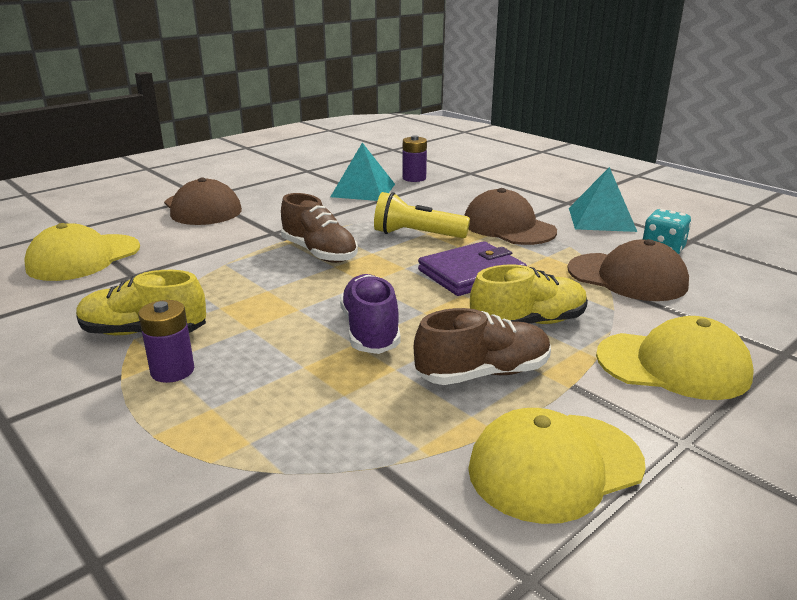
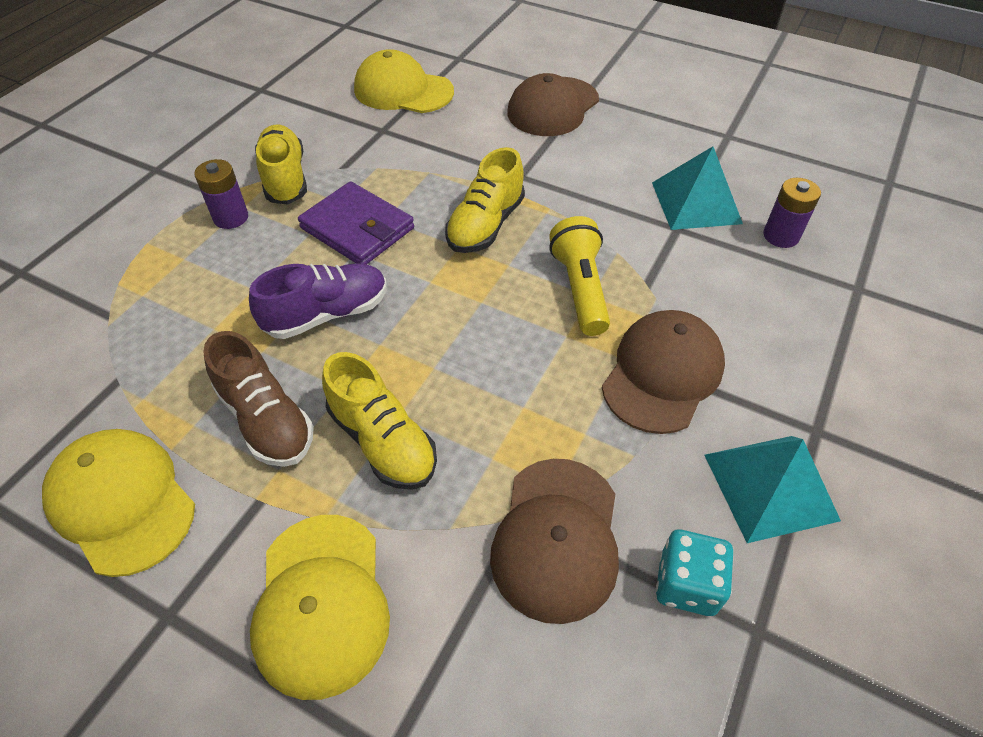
camera: 70 degrees right, 25 degrees up
(319, 253) = (485, 225): brown shoe -> yellow shoe
(471, 273) = (492, 364): purple wallet -> purple wallet (357, 228)

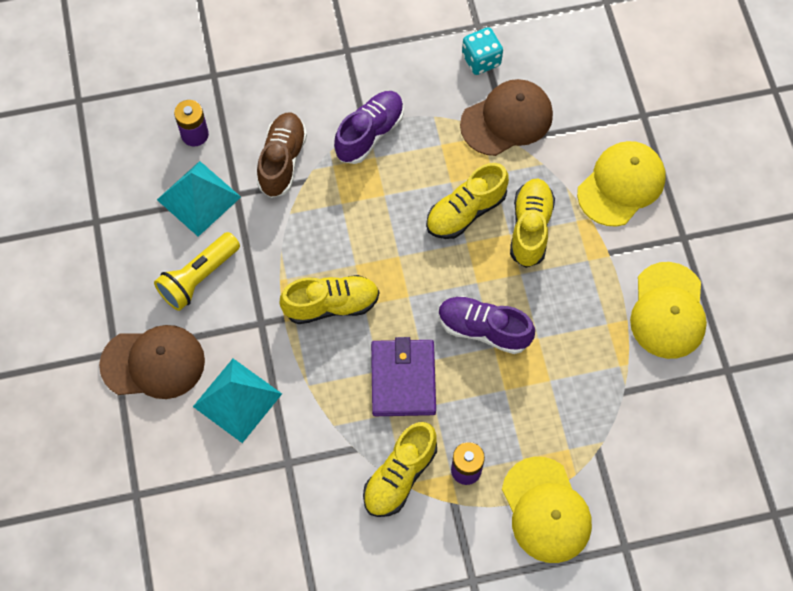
camera: 130 degrees left, 15 degrees up
(266, 419) = (571, 292): brown shoe -> brown shoe (282, 161)
(403, 91) = (223, 495): yellow cap -> yellow cap (546, 510)
(471, 393) = (466, 211): none -> yellow shoe
(580, 289) = (341, 212): yellow flashlight -> yellow flashlight (199, 277)
(662, 374) = (370, 133): brown cap -> purple shoe
(770, 486) = (399, 54): turquoise pyramid -> turquoise pyramid (237, 400)

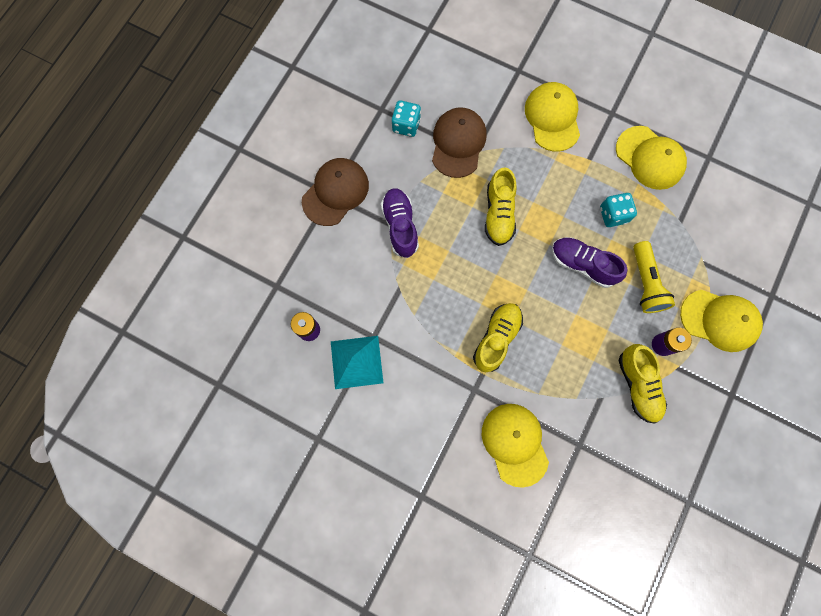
camera: 50 degrees left, 10 degrees up
(153, 363) = (448, 477): brown cap -> brown cap (335, 192)
(199, 277) = (412, 404): yellow flashlight -> yellow flashlight (645, 283)
(237, 400) = (515, 444): turquoise pyramid -> yellow cap
(282, 161) = (374, 291): brown shoe -> none
(403, 379) = (578, 335): purple wallet -> none
(483, 329) = (582, 265): purple shoe -> purple shoe turned 60 degrees clockwise
(530, 228) = (539, 188): yellow shoe -> none
(567, 320) = (613, 215): none -> turquoise dice

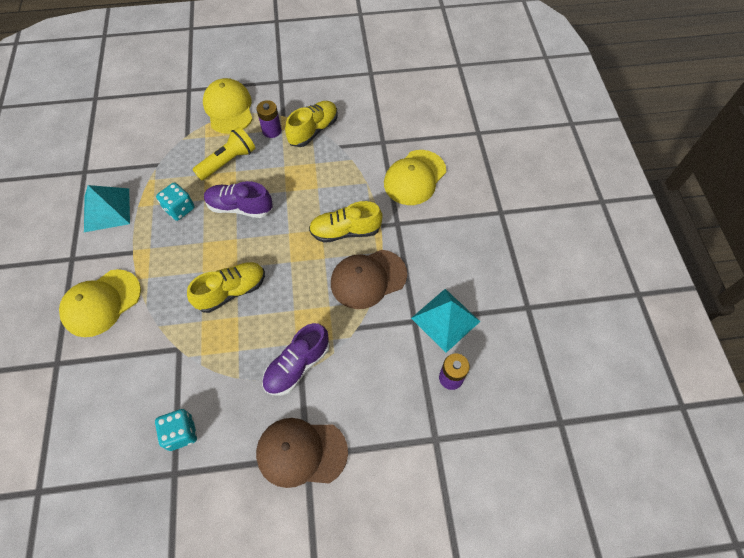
camera: 125 degrees left, 15 degrees down
(458, 143) = (175, 369): brown cap -> brown cap (368, 279)
(582, 265) = (240, 207): purple shoe -> purple shoe turned 105 degrees clockwise
(650, 158) = (107, 209): yellow cap -> turquoise pyramid

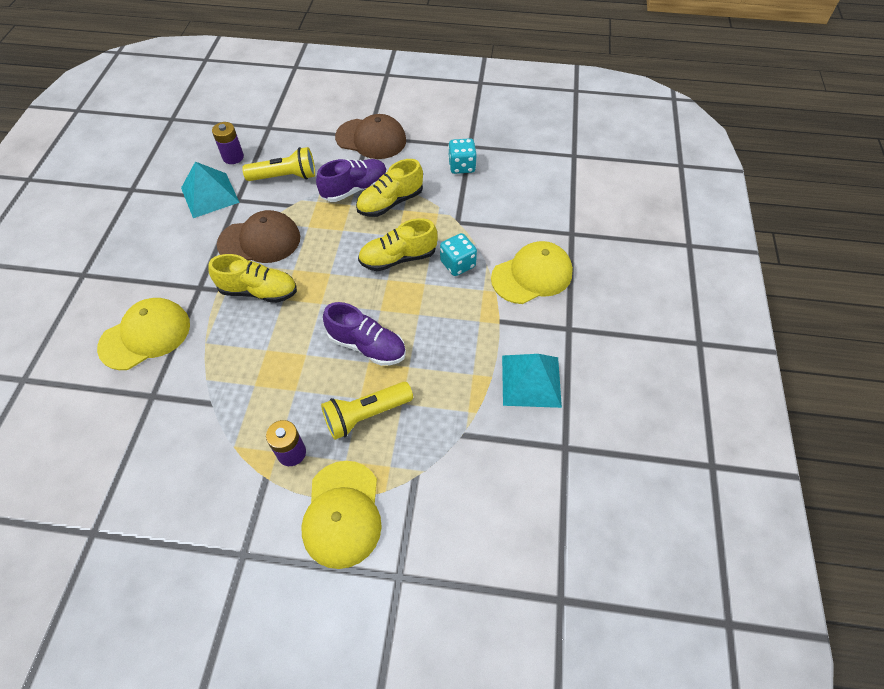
camera: 165 degrees left, 5 degrees down
(179, 209) = (440, 360): turquoise dice -> turquoise dice (457, 264)
(313, 130) = (234, 438): yellow shoe -> yellow shoe (390, 202)
(379, 364) = (285, 177): none -> yellow flashlight

